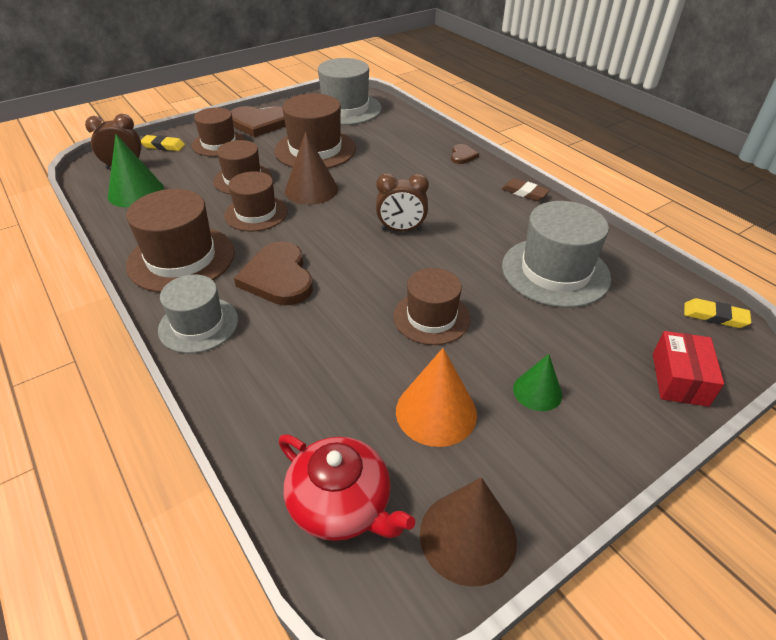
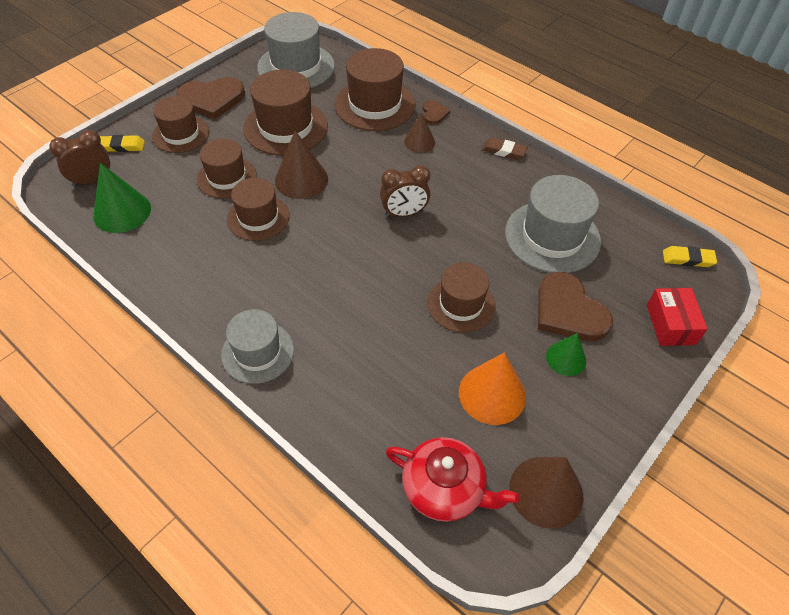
camera: 15 degrees left, 10 degrees up
(181, 258) = (208, 284): brown hat -> brown hat (375, 105)
(278, 277) = (310, 288): brown heart -> brown heart (569, 311)
(439, 175) = (419, 142): none -> brown cone

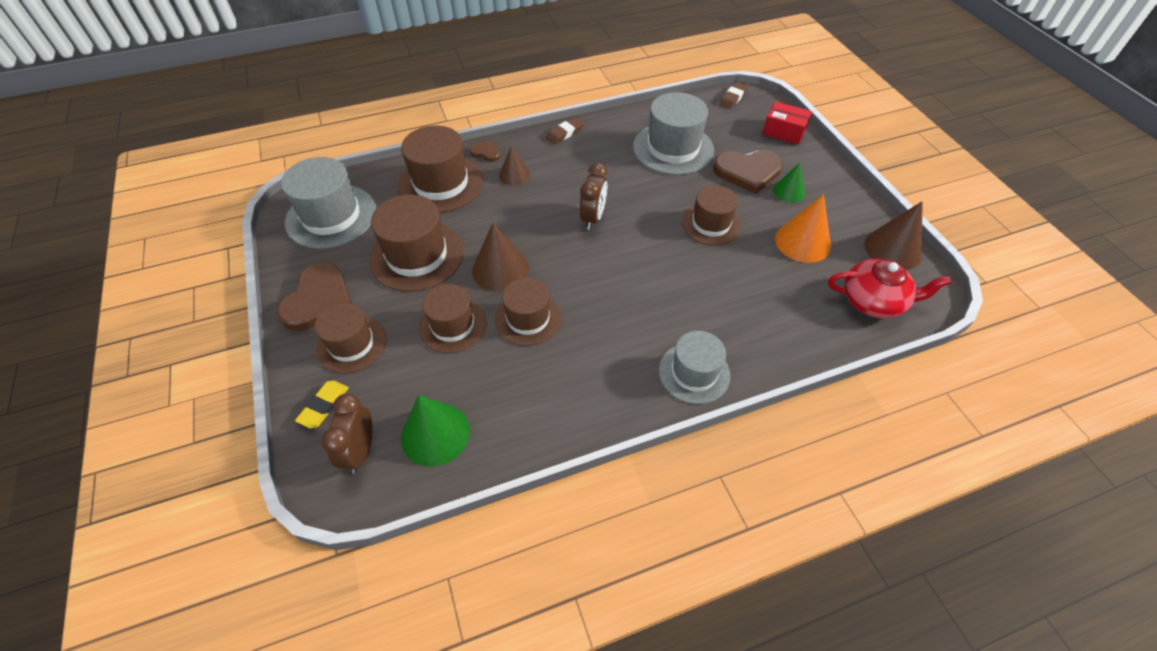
camera: 60 degrees left, 0 degrees up
(445, 489) = (874, 301): red teapot -> red teapot turned 45 degrees clockwise
(687, 259) = (732, 98): yellow eraser -> brown eraser

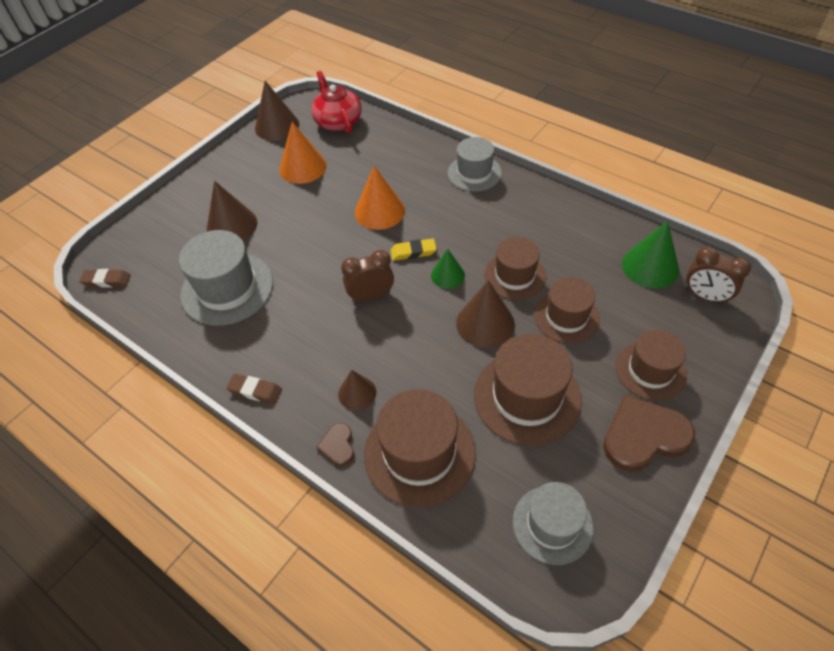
camera: 120 degrees left, 0 degrees up
(324, 406) = (707, 344): yellow eraser -> yellow eraser (413, 252)
(331, 216) = (552, 524): grey hat -> grey hat, size x0.66
(360, 451) = (705, 296): brown clock -> brown clock turned 60 degrees clockwise
(692, 268) = (379, 211): none -> orange cone
(711, 224) = (320, 221): brown hat -> none
(748, 172) = (232, 225): brown heart -> brown cone
(783, 132) = (152, 224): red box -> none
(788, 192) = (244, 193): green cone -> green cone (447, 275)

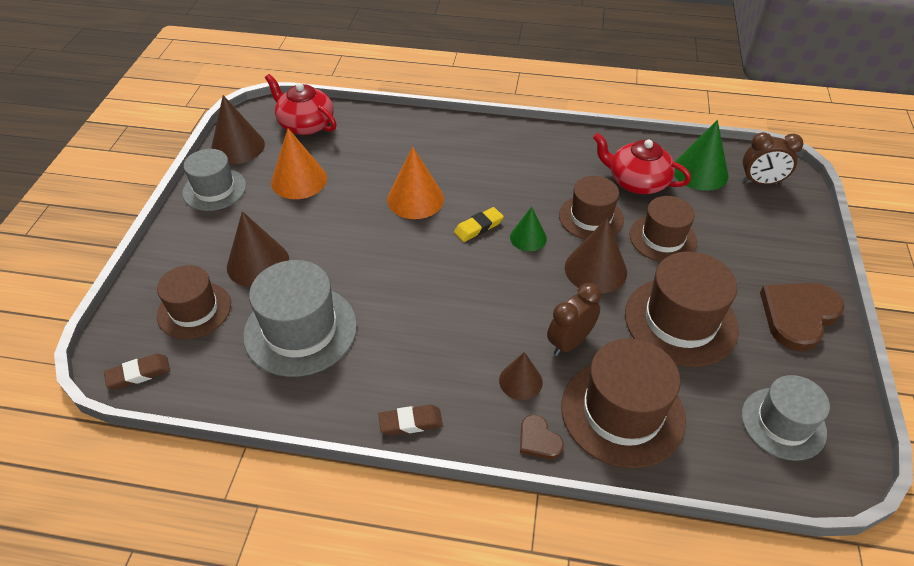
camera: 30 degrees left, 5 degrees down
(371, 296) = (466, 283): brown clock -> brown clock (569, 342)
(474, 173) = (485, 136): grey hat -> grey hat (214, 189)
(581, 256) = (636, 181): none -> red teapot
(650, 370) = (764, 259): brown hat -> brown hat (194, 310)

